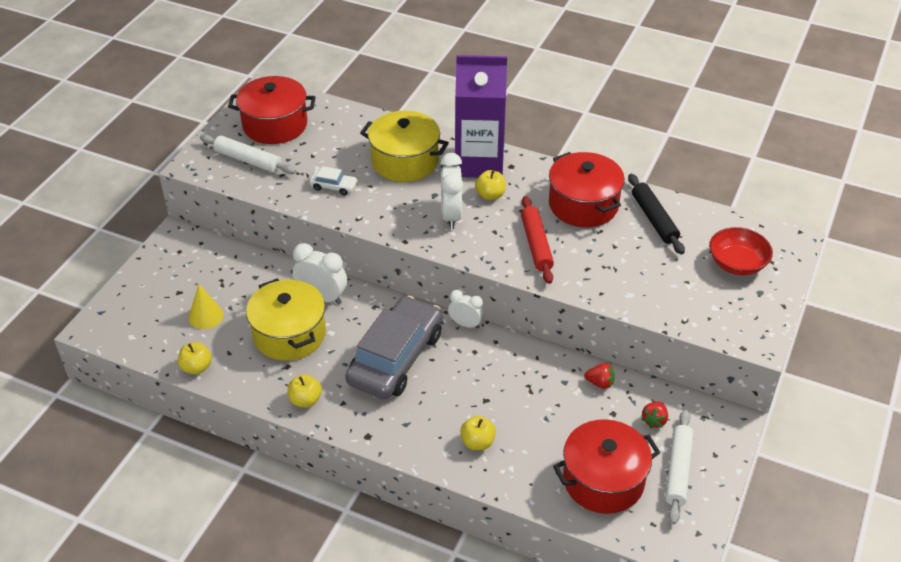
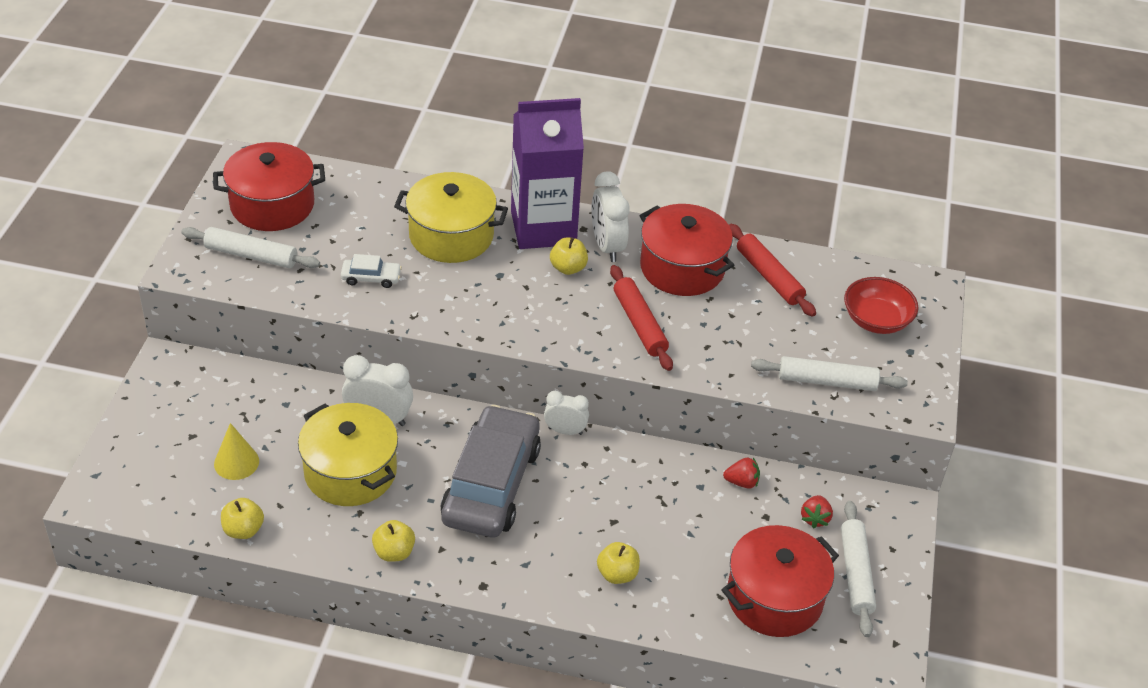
camera: 15 degrees left, 0 degrees up
(451, 215) = (527, 299): white clock -> white clock (607, 246)
(654, 219) = (769, 276): black rolling pin -> red rolling pin
(681, 308) = (827, 381): none -> white rolling pin

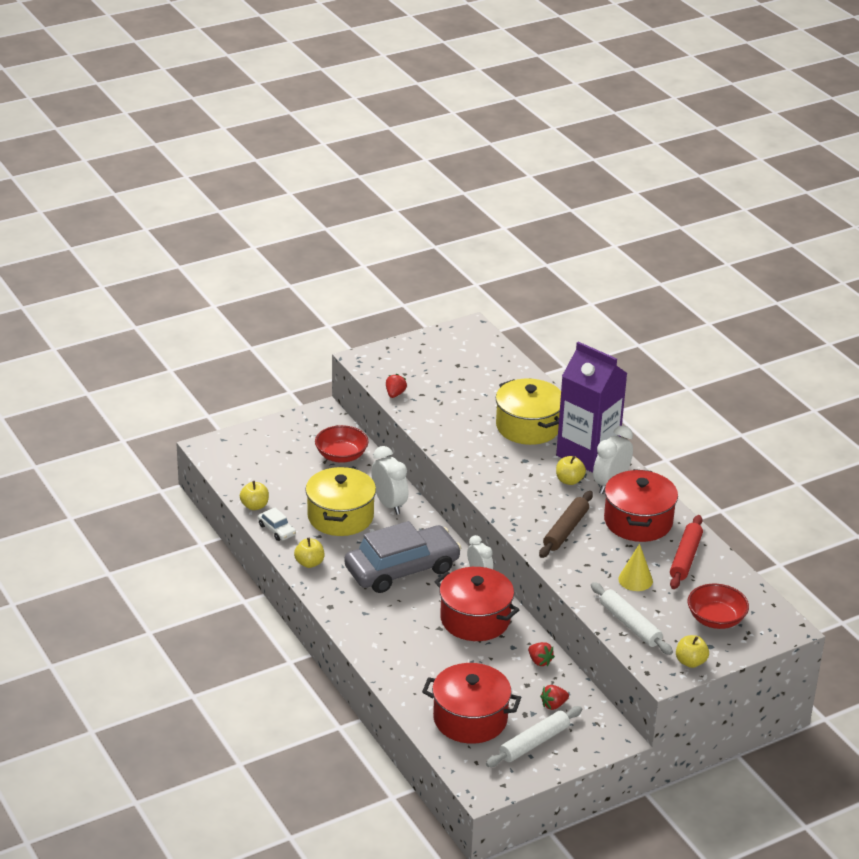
camera: 50 degrees right, 10 degrees down
(236, 462) = (293, 476): yellow cone -> yellow cone (635, 580)
(251, 255) = (407, 373): white rolling pin -> none
(255, 400) = (341, 456): none -> red bowl
(272, 205) = (454, 356): red pot -> red pot (475, 619)
(272, 288) = (395, 394): none -> red strawberry
(371, 278) = (452, 420): white car -> white car (276, 530)
(617, 574) = (404, 650): yellow apple -> yellow apple (690, 662)
(639, 324) = (565, 530): red rolling pin -> brown rolling pin

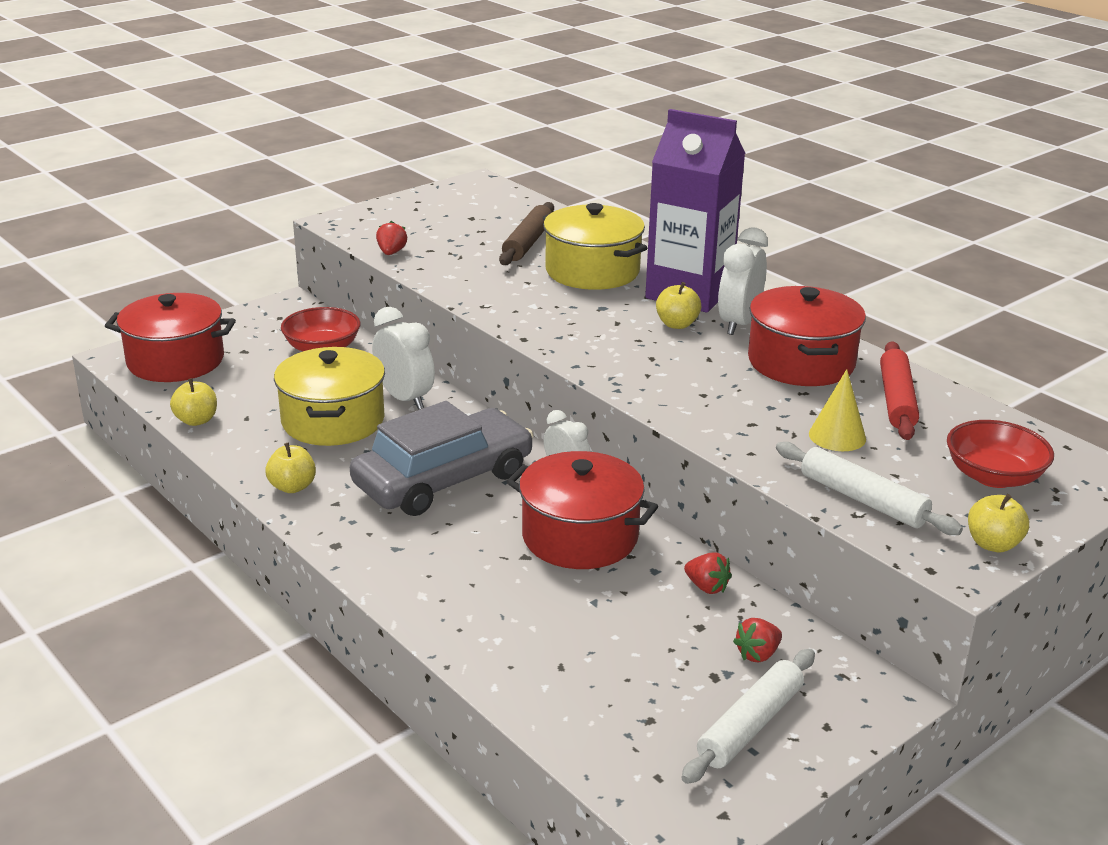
camera: 10 degrees left, 5 degrees down
(276, 530) = (234, 448): white car -> none
(470, 719) = (622, 698): red pot -> red pot (175, 361)
(565, 530) = (698, 383): brown rolling pin -> brown rolling pin (527, 243)

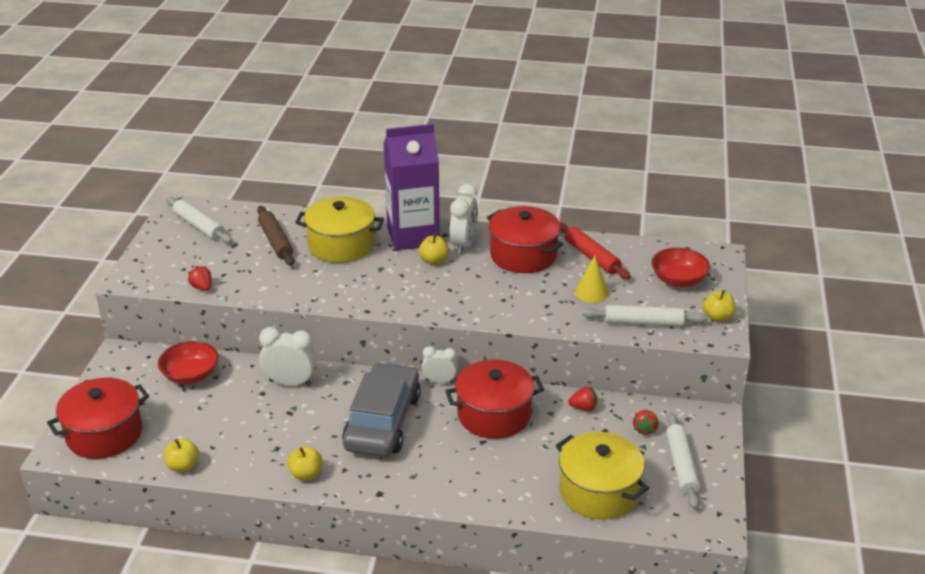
camera: 40 degrees left, 5 degrees up
(333, 421) = (268, 420): yellow pot -> yellow pot (598, 492)
(472, 204) = (199, 226): none -> white rolling pin
(739, 323) = (463, 245): white clock -> white clock turned 150 degrees counterclockwise

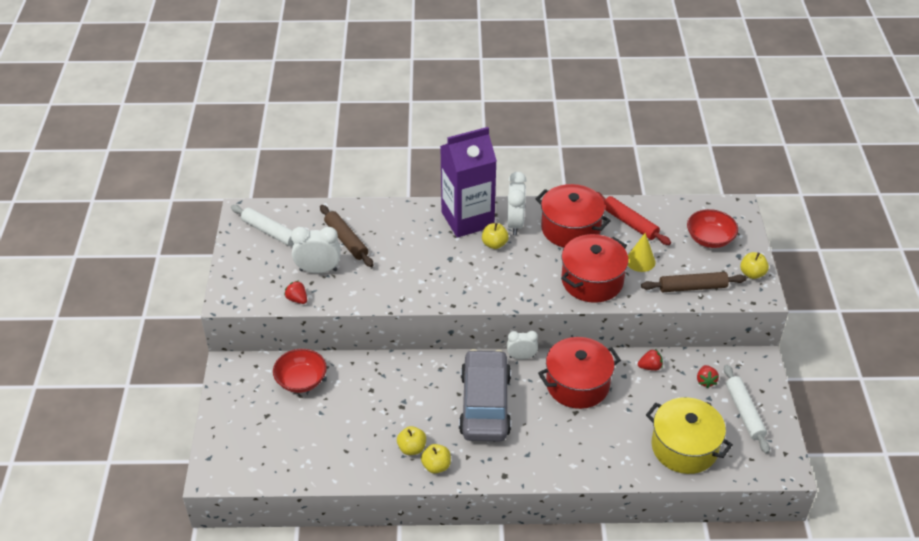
camera: 10 degrees left, 10 degrees up
(104, 434) = (246, 451): red pot -> red pot (592, 281)
(183, 466) = (327, 473): yellow apple -> yellow apple (412, 448)
(290, 383) = (392, 376): white clock -> white clock (318, 270)
(341, 245) = (407, 237): yellow pot -> none
(643, 323) = (692, 287): white rolling pin -> brown rolling pin

